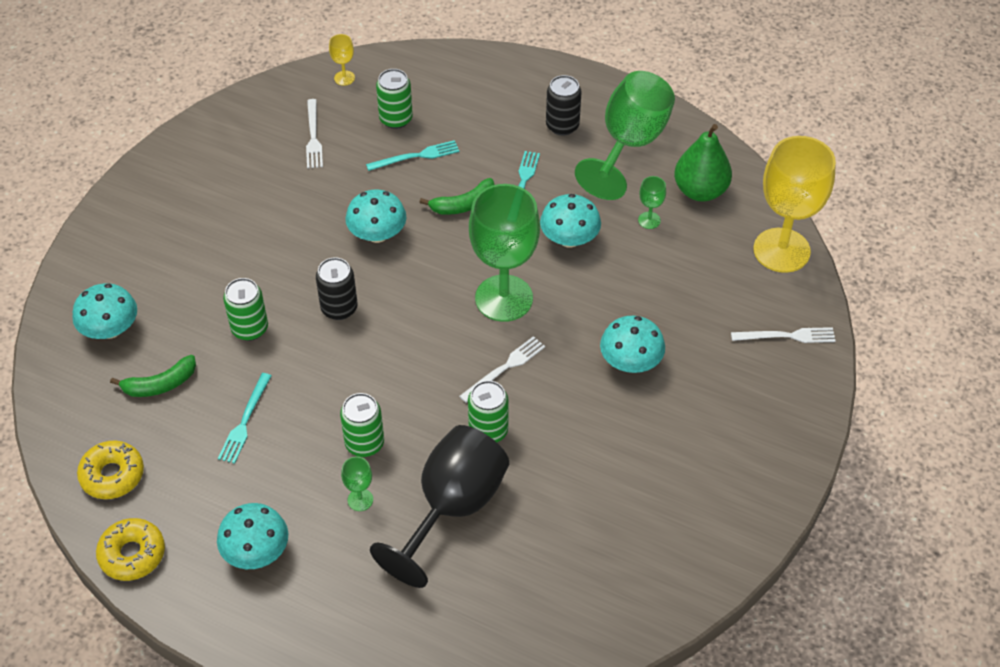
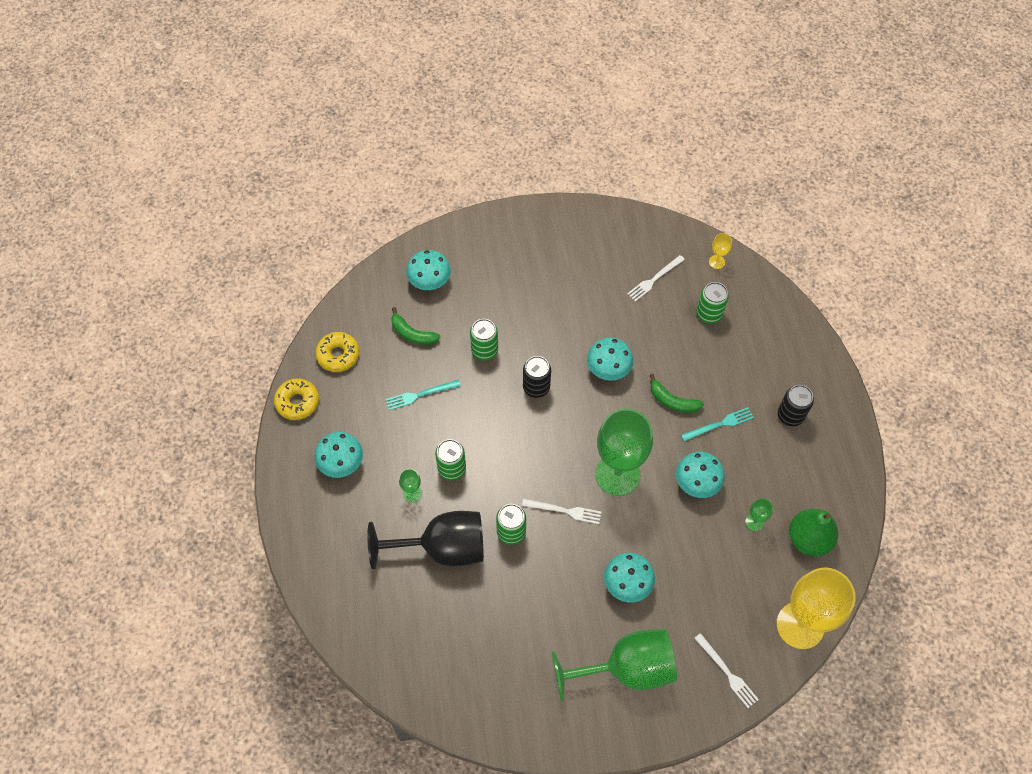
camera: 55 degrees right, 10 degrees up
(416, 156) = (688, 347): turquoise fork -> none
(629, 144) = (811, 467): green goblet -> green goblet (627, 669)

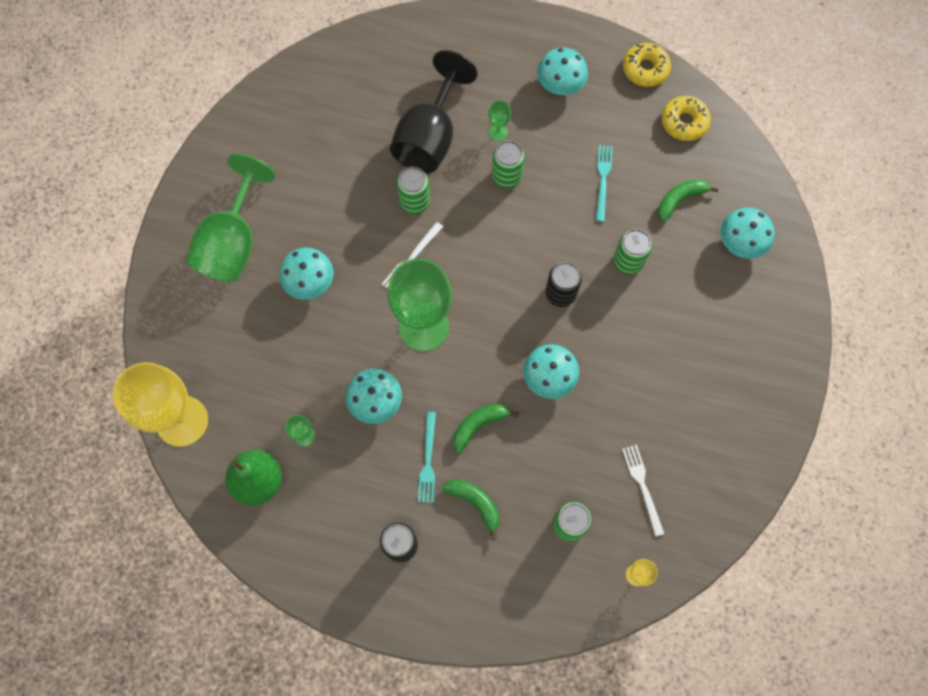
camera: 115 degrees right, 10 degrees up
(727, 672) = (179, 328): white fork -> none
(730, 379) = (475, 503): none -> green banana

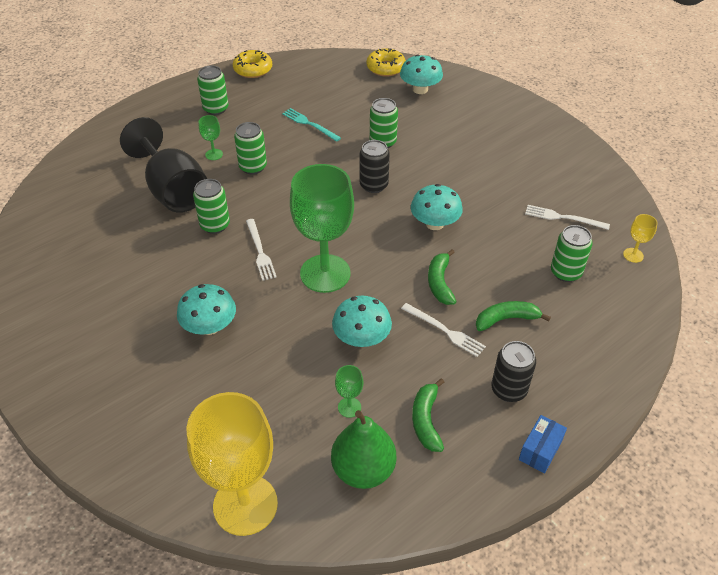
camera: 55 degrees left, 25 degrees down
(233, 243) = (114, 362): green goblet -> none
(358, 599) = (540, 450): none -> blue box
(428, 460) = (445, 330): turquoise fork -> white fork
(560, 84) = (216, 109): turquoise mushroom -> green can
(680, 200) = (362, 99): green banana -> green banana (426, 420)
(684, 122) = (310, 72): yellow donut -> yellow donut (385, 68)

